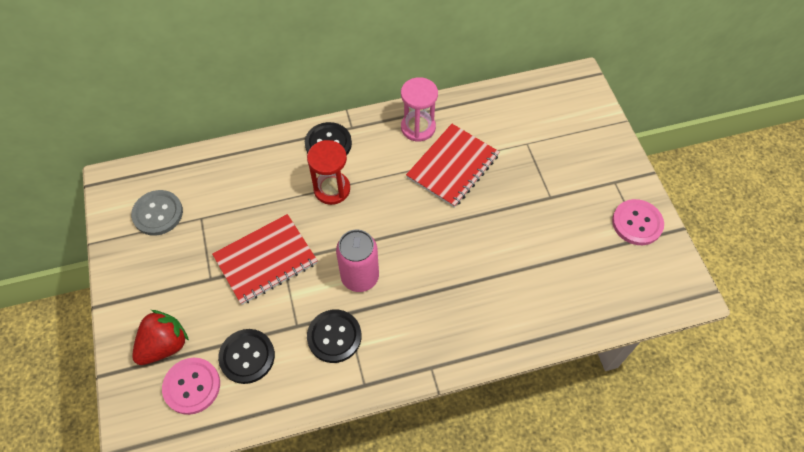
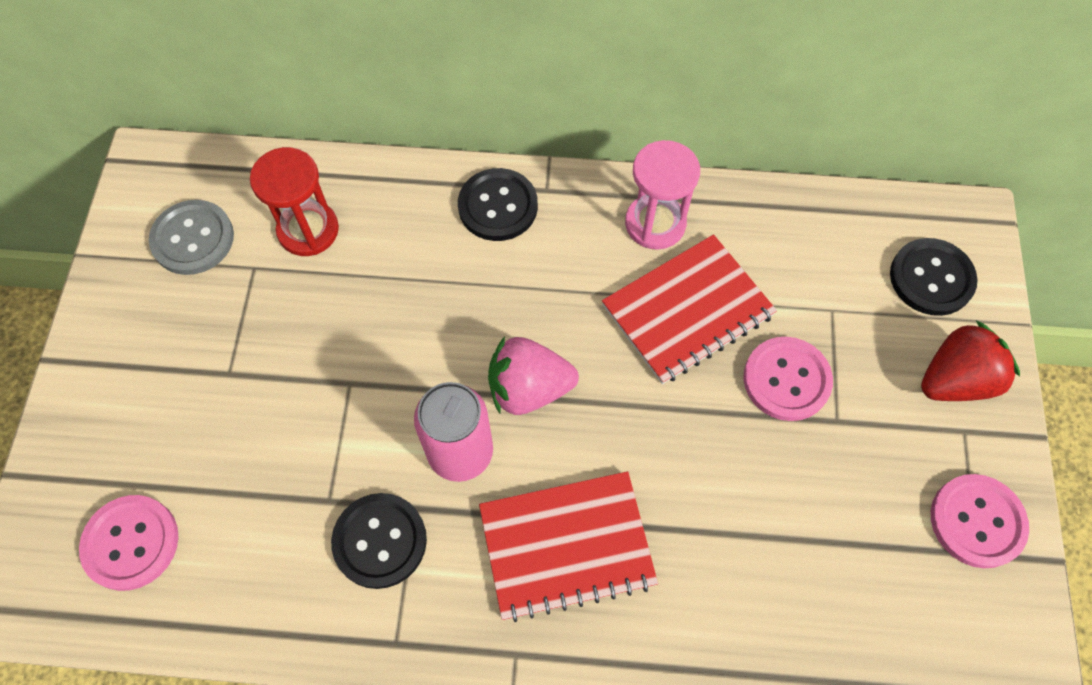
camera: 20 degrees right, 5 degrees up
(164, 345) = (118, 459): red strawberry -> red strawberry (955, 380)
(247, 357) = (232, 525): black button -> black button (931, 278)
(265, 260) = (324, 371): red notebook -> red notebook (566, 545)
(332, 189) = (474, 285): red hourglass -> red hourglass (308, 230)
(384, 232) = (529, 388): none -> pink strawberry
(517, 185) = (786, 380): none -> pink button

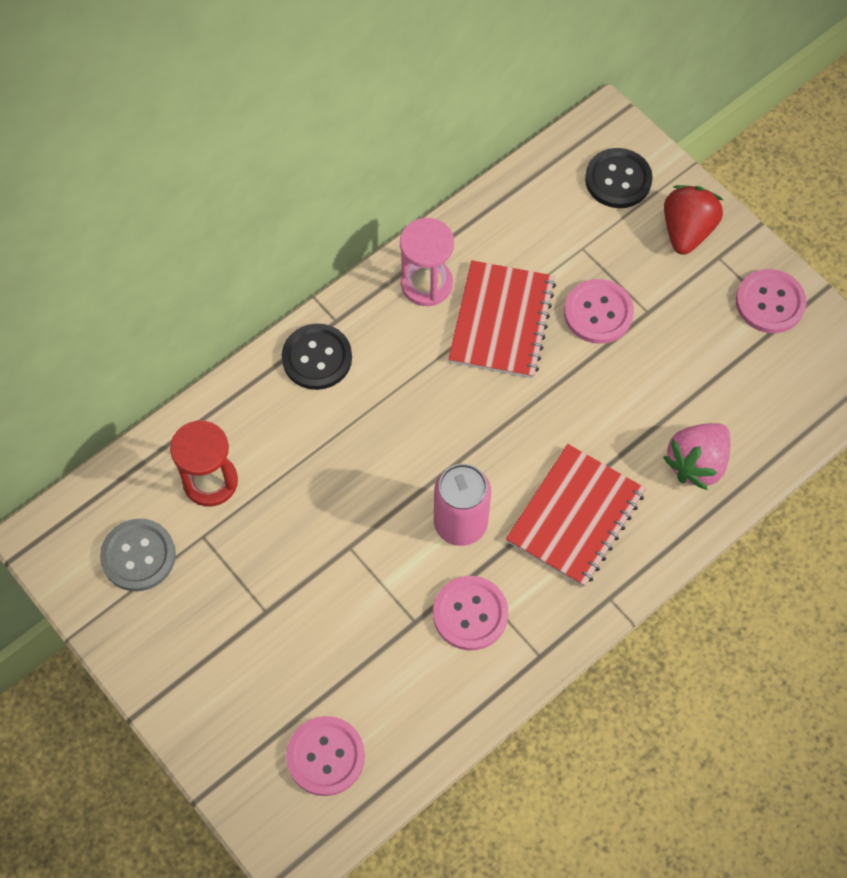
camera: 45 degrees left, 0 degrees up
(380, 541) = (470, 614): black button -> pink button
(529, 388) = (459, 451): pink strawberry -> pink strawberry (697, 463)

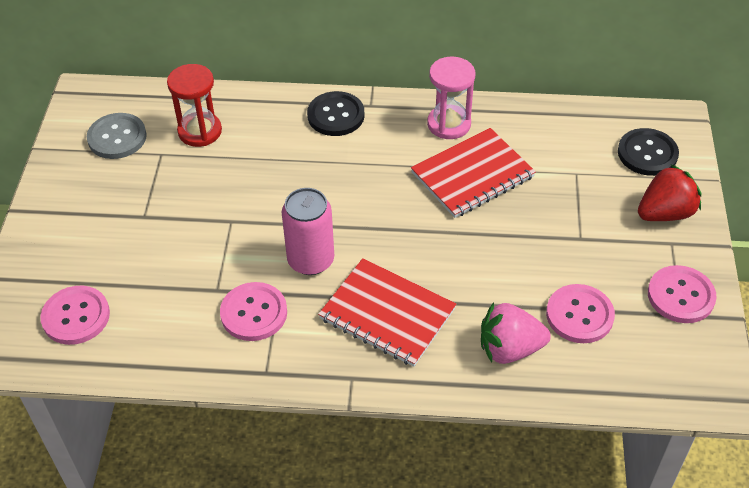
camera: 45 degrees right, 15 degrees down
(575, 516) = (387, 314): red notebook -> red notebook turned 45 degrees clockwise
(598, 313) = (544, 215): pink button -> pink button (579, 315)

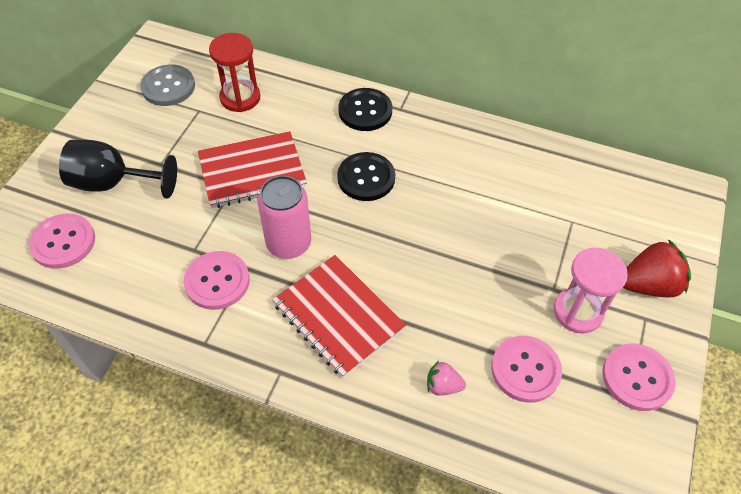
camera: 15 degrees right, 5 degrees up
(102, 247) = (113, 183): none -> black goblet
(449, 124) = (466, 143): pink hourglass -> pink hourglass (578, 311)
(472, 175) = (470, 198): red notebook -> red notebook (252, 171)
(509, 349) = (443, 386): pink strawberry -> pink strawberry, size x0.55
(647, 153) = (650, 219): black button -> black button (366, 178)

